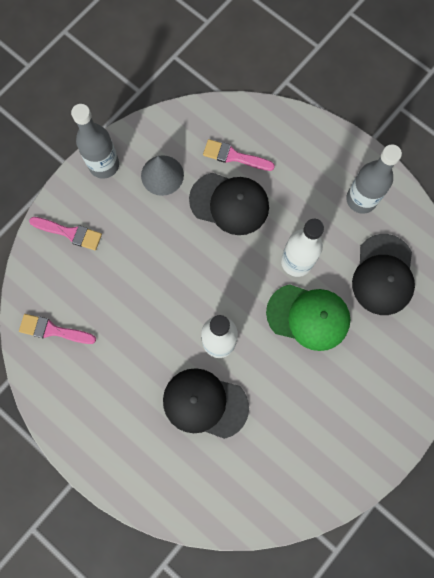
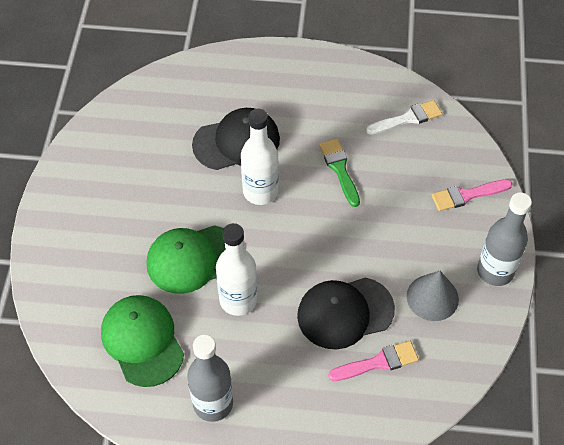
camera: 145 degrees right, 20 degrees down
(53, 330) = (407, 118): pink brush -> white brush
(144, 320) = (340, 169): none -> green brush
(383, 275) = (142, 341): black cap -> green cap

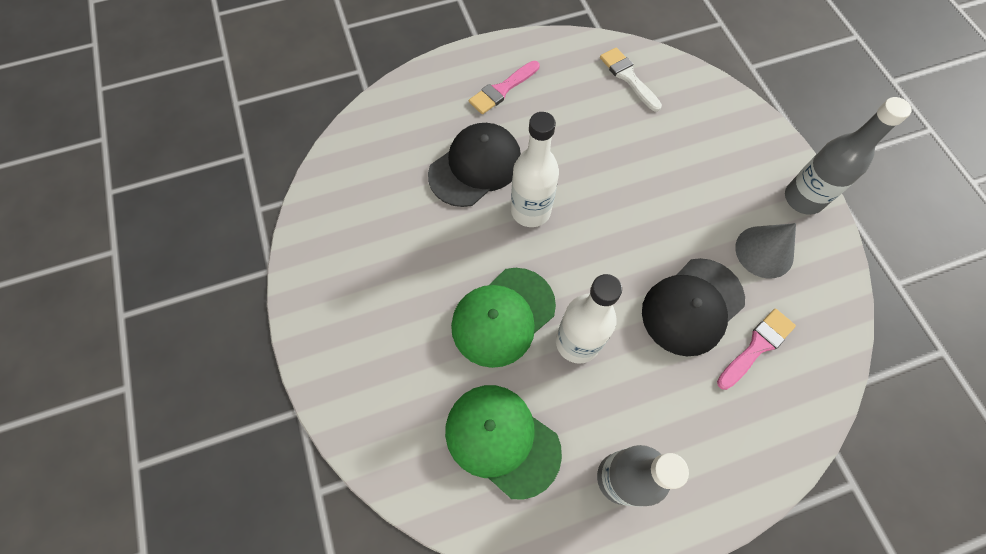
camera: 25 degrees left, 10 degrees up
(340, 169) = (595, 155): green brush -> none
(407, 118) = (628, 77): white brush -> white brush turned 75 degrees counterclockwise
(467, 195) = (730, 132): pink brush -> pink brush (502, 89)

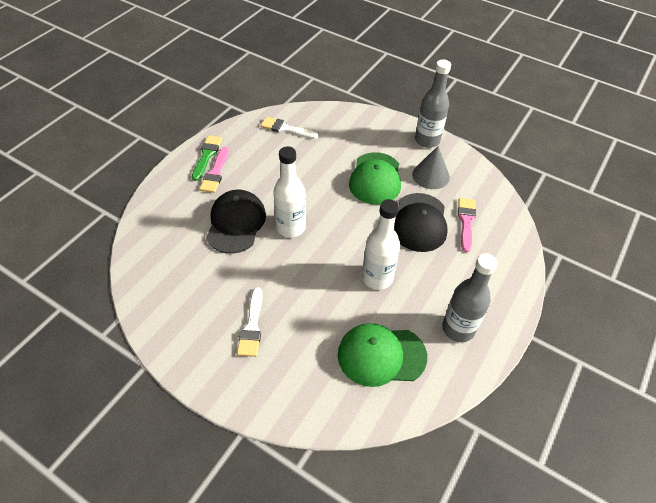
camera: 40 degrees left, 15 degrees down
(396, 301) = (252, 326): none -> white brush
(503, 317) = (324, 292): green cap -> green cap (375, 178)
(509, 62) = (207, 156): none -> green brush

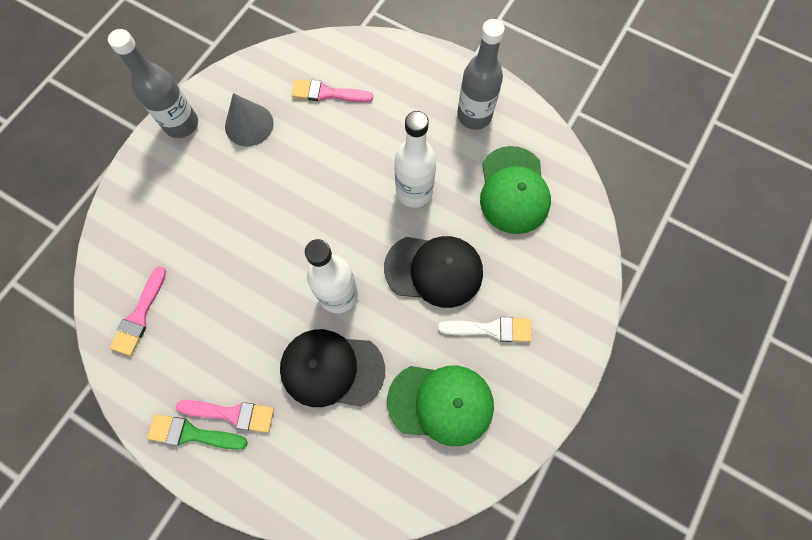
camera: 90 degrees left, 20 degrees up
(286, 129) = (140, 315): white brush -> pink brush
(375, 178) = (252, 190): green cap -> green cap (441, 403)
(419, 222) = (329, 142): black cap -> black cap (434, 270)

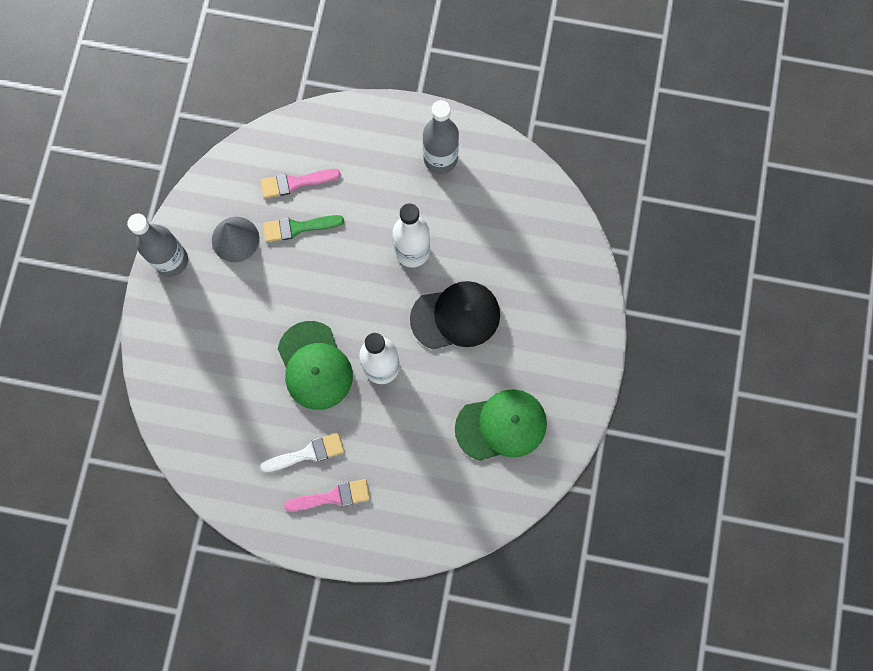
camera: 20 degrees left, 5 degrees up
(140, 315) = (217, 446): pink brush -> none
(192, 434) = (307, 524): green brush -> green brush (298, 227)
(332, 369) = (401, 431): black cap -> none
(490, 329) = (521, 350): white brush -> white brush (307, 453)
(513, 190) = (499, 219): green cap -> green cap (314, 366)

